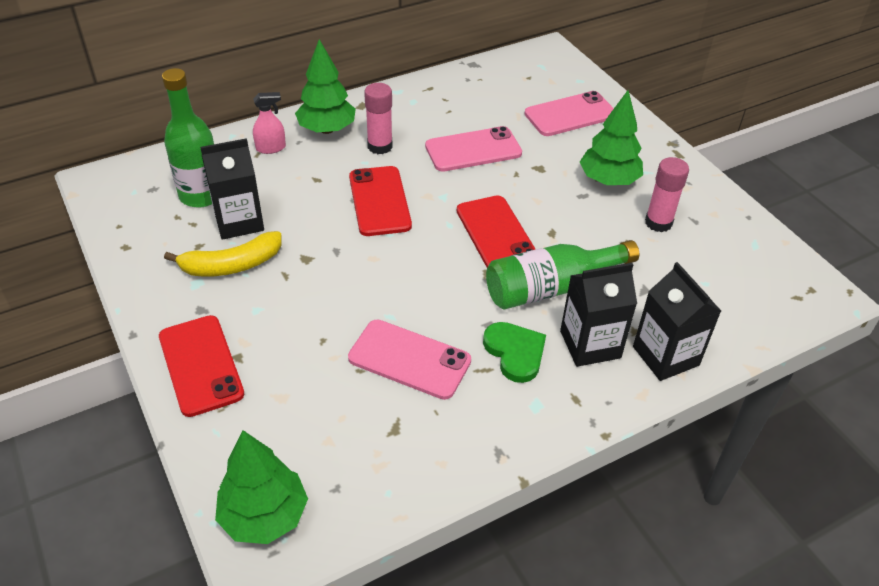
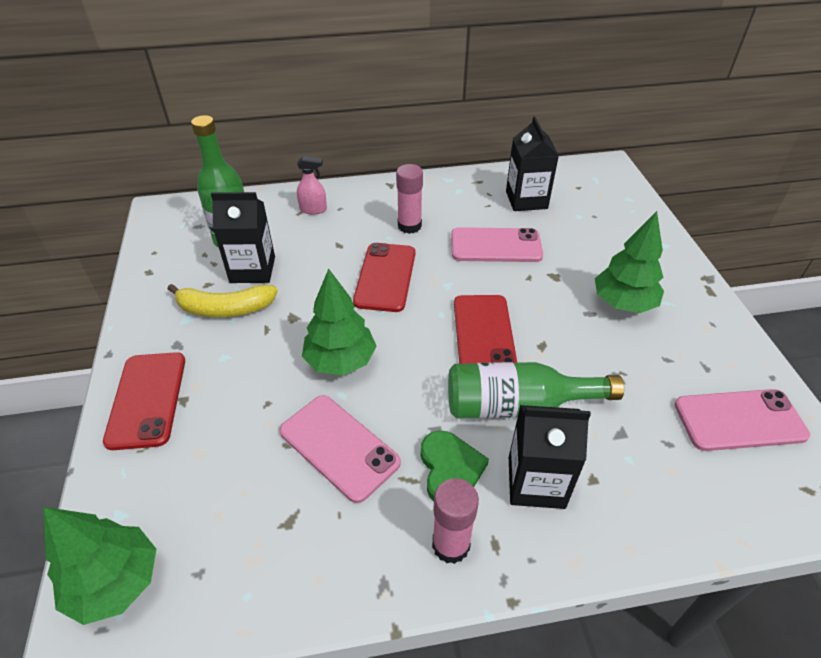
camera: 20 degrees right, 0 degrees up
(327, 129) = (369, 202): green tree -> green tree (340, 361)
(570, 114) = (607, 229): pink phone -> pink phone (739, 420)
(658, 222) = (663, 360): pink glue stick -> pink glue stick (451, 545)
(665, 356) = (619, 521): black carton -> black carton (526, 200)

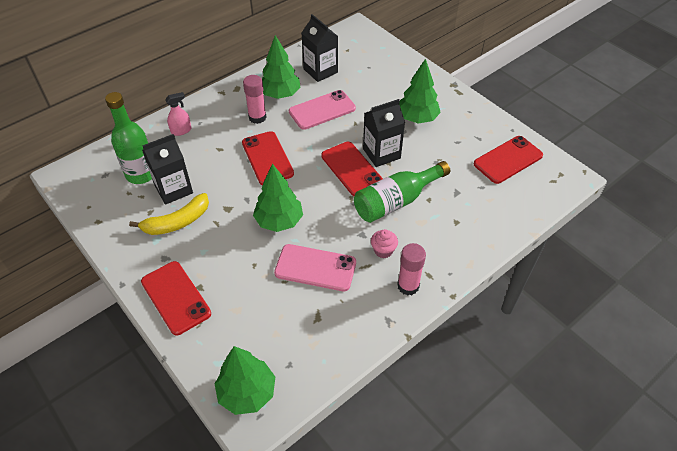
camera: 30 degrees left, 5 degrees up
(450, 469) = (383, 250): green heart -> pink cupcake
(457, 210) = (280, 94): none -> green tree
(536, 482) = (430, 236): black carton -> black carton (381, 153)
(739, 420) = (508, 160): pink phone -> red phone

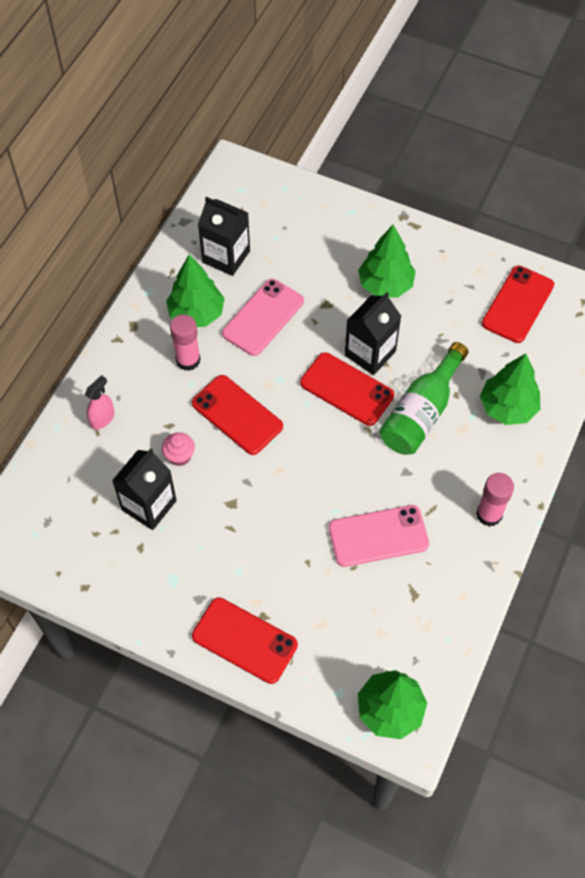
camera: 25 degrees left, 10 degrees up
(141, 174) = (93, 501): green bottle -> none
(177, 222) = (183, 547): yellow banana -> none
(279, 221) = (303, 494): green tree -> green tree (507, 407)
(383, 250) = (440, 482): pink cupcake -> pink cupcake (179, 456)

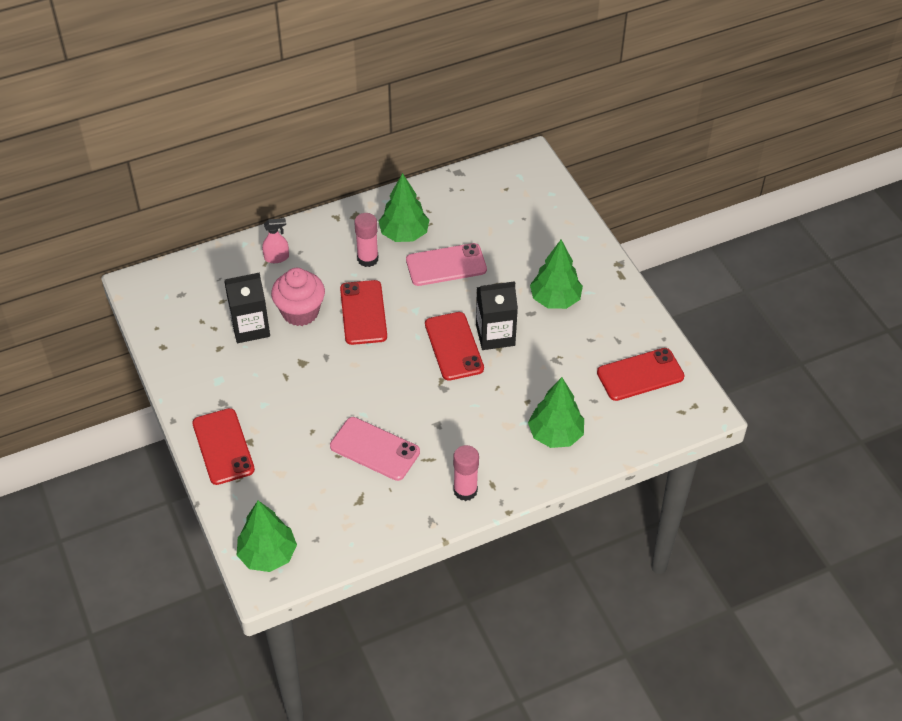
camera: 40 degrees right, 10 degrees down
(179, 456) = (300, 312): pink cupcake -> pink cupcake, size x1.88
(226, 256) = (462, 211): black carton -> none
(421, 412) = (490, 395): green bottle -> none

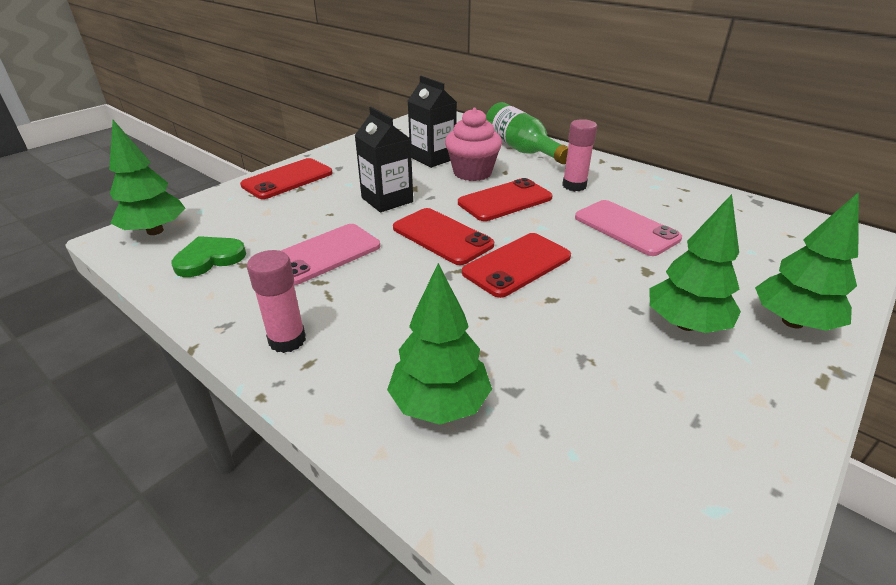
camera: 65 degrees right, 15 degrees down
(276, 257) = (521, 149): pink spray bottle -> green bottle
(338, 521) = (209, 259): none -> green heart
(374, 449) = (324, 254): pink phone -> pink phone turned 45 degrees clockwise
(404, 234) = (631, 195): green tree -> green tree (792, 322)
(495, 335) = (567, 290): black carton -> black carton (387, 200)
(640, 375) = (657, 482): red phone -> red phone (442, 236)

